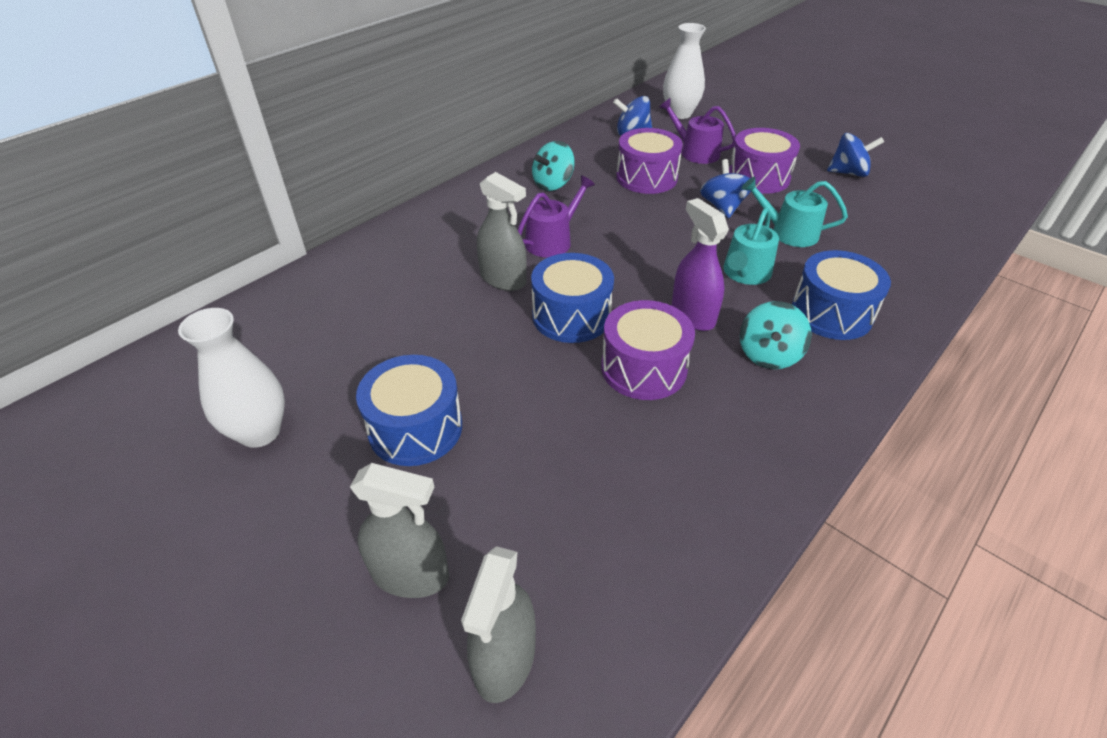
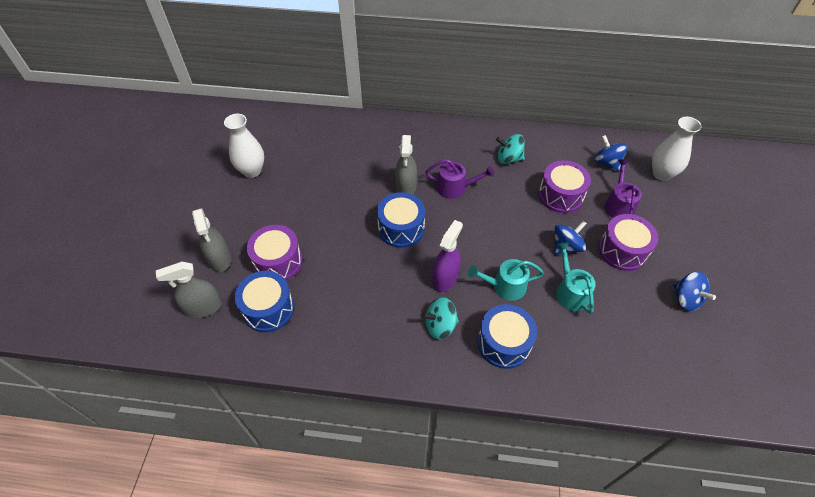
camera: 55 degrees right, 10 degrees up
(415, 428) = (287, 216): blue drum -> blue drum (268, 309)
(643, 368) = (386, 276): purple drum -> purple drum (278, 261)

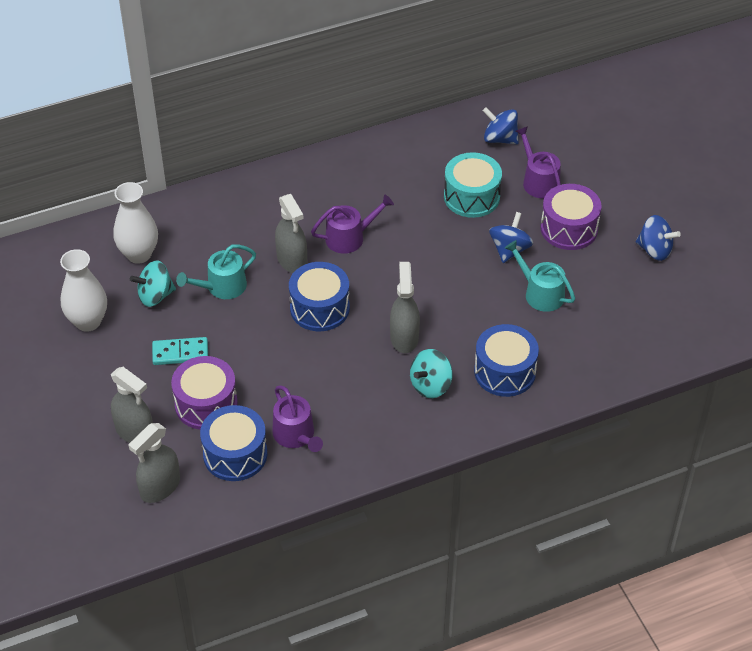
camera: 30 degrees left, 5 degrees down
(289, 217) = (180, 353): none -> turquoise domino
(318, 316) = (296, 435): none -> purple watering can
(445, 278) = (404, 337): purple spray bottle -> grey spray bottle
(505, 286) = (472, 318): turquoise watering can -> turquoise watering can (222, 287)
(509, 158) = (388, 178): turquoise spinning top -> turquoise spinning top (155, 296)
(560, 195) = (471, 197): purple drum -> turquoise drum
(662, 174) = (565, 127): white vase -> white vase (139, 254)

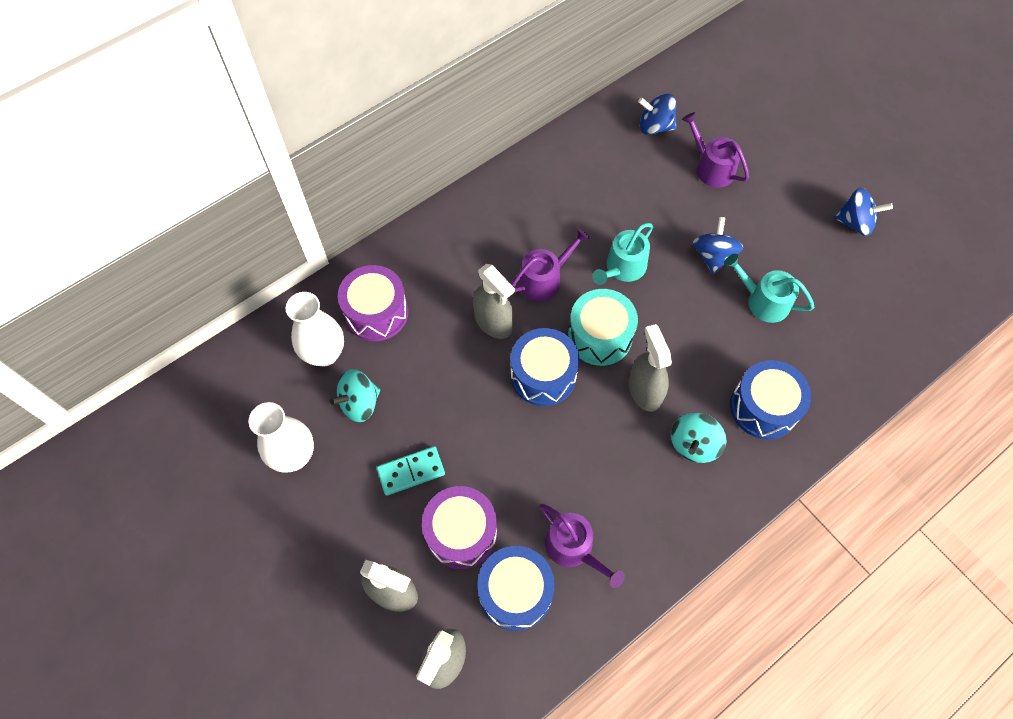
camera: 15 degrees left, 15 degrees up
(222, 287) = (429, 374): turquoise watering can -> turquoise watering can (623, 268)
(471, 197) = (652, 201): turquoise drum -> turquoise drum (600, 336)
(569, 228) = (762, 217): purple drum -> purple drum (376, 312)

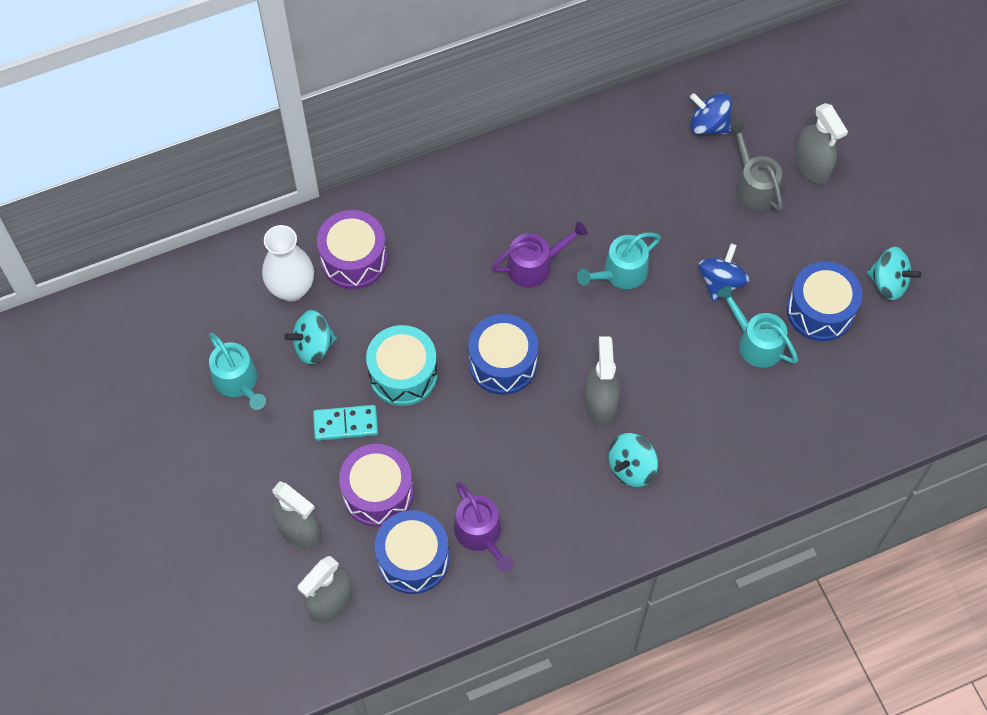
camera: 15 degrees right, 0 degrees up
(294, 456) = (238, 381): white vase -> turquoise watering can
(493, 322) = (469, 297): grey spray bottle -> grey spray bottle (812, 166)
(600, 336) = (573, 337): turquoise drum -> turquoise drum (403, 374)
(711, 168) = (754, 186): purple watering can -> grey watering can
(763, 407) = (715, 449): blue drum -> blue drum (820, 310)
(855, 223) = (888, 283): blue spinning top -> turquoise spinning top

